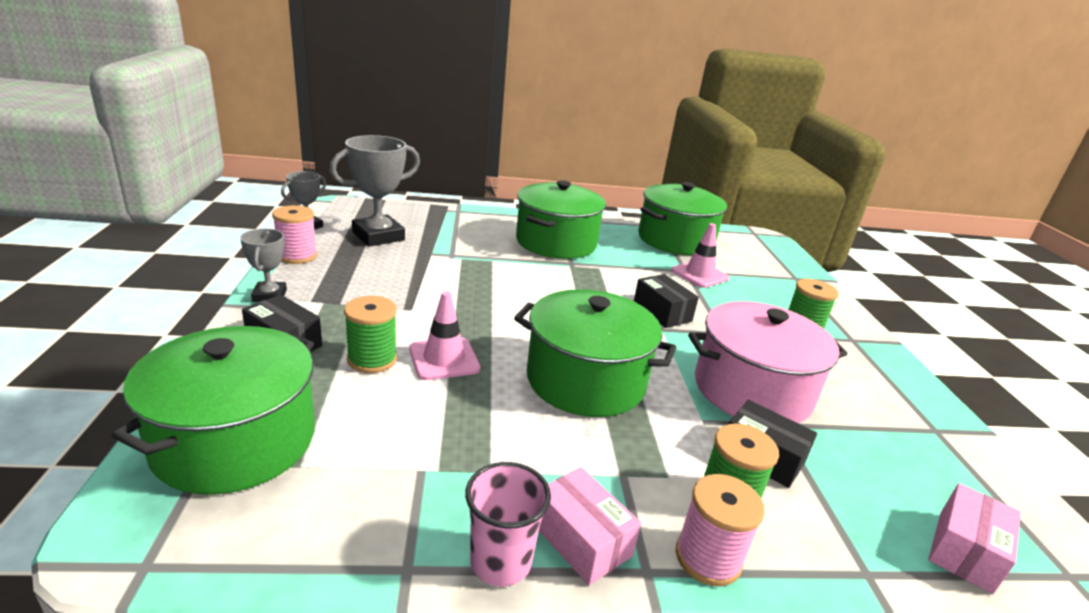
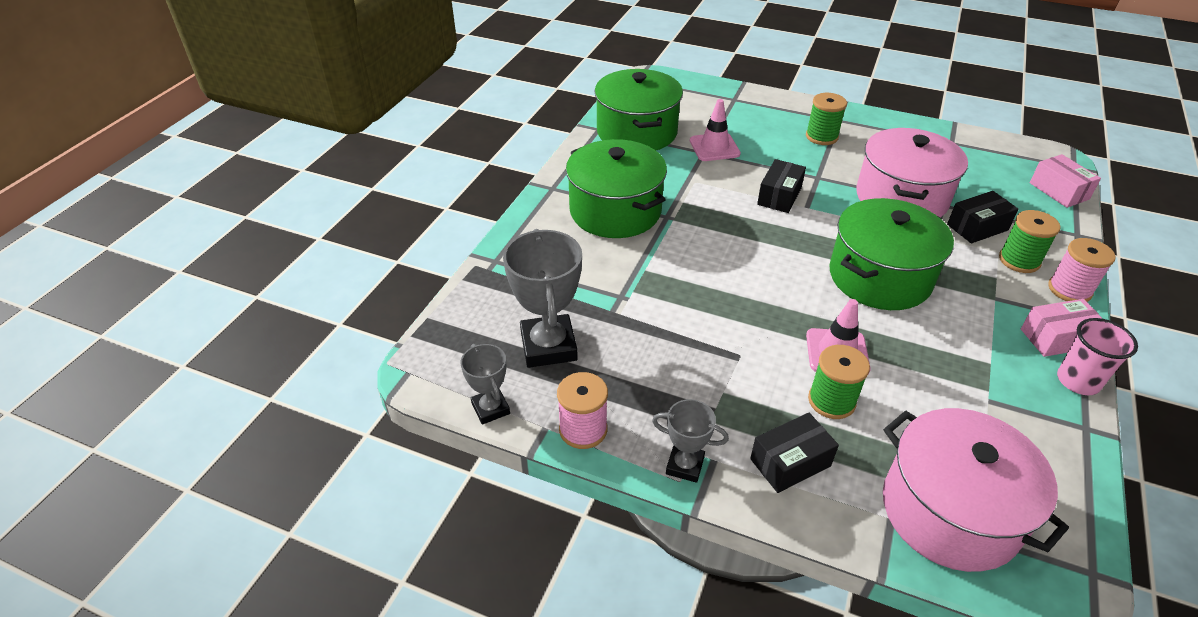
camera: 60 degrees left, 15 degrees up
(235, 441) = (950, 511): green pot -> pink pot
(662, 312) = (779, 196): black box -> black box turned 60 degrees counterclockwise

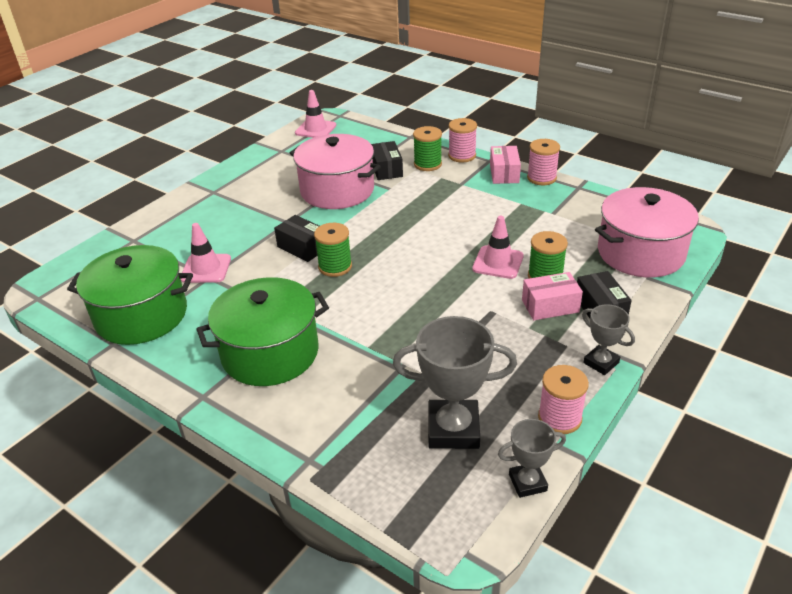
camera: 75 degrees left, 5 degrees down
(685, 465) = (601, 363): grey trophy -> grey trophy turned 75 degrees counterclockwise
(821, 137) = (232, 206): green spool -> green spool (335, 266)
(879, 277) = (424, 223): green pot -> none
(1021, 155) = (315, 129): none -> pink traffic cone
(1059, 191) = (363, 129): pink box -> pink box (550, 306)
(1078, 381) = (541, 178): pink cup -> pink spool

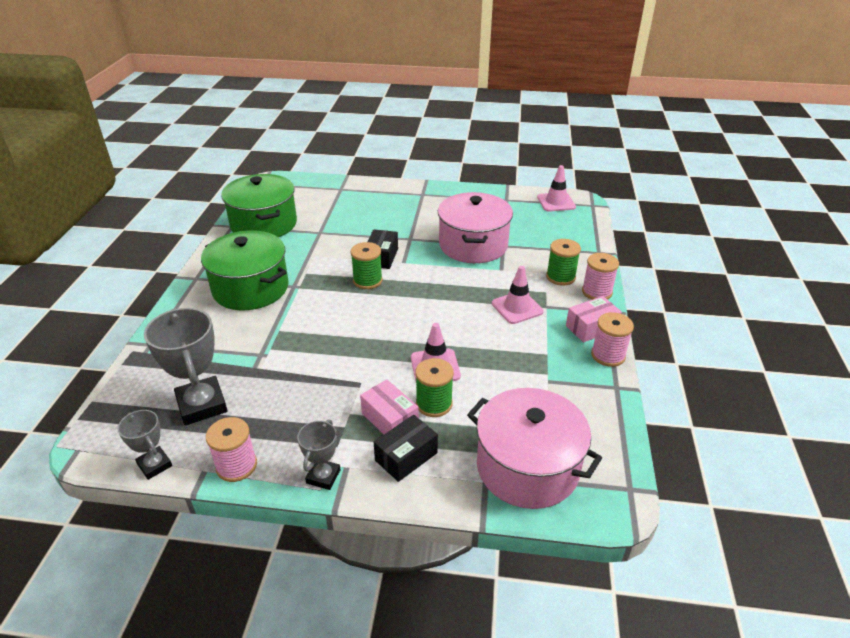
camera: 60 degrees right, 0 degrees up
(206, 269) = (328, 227): pink traffic cone -> pink traffic cone (517, 308)
(386, 169) = (529, 258): black box -> none

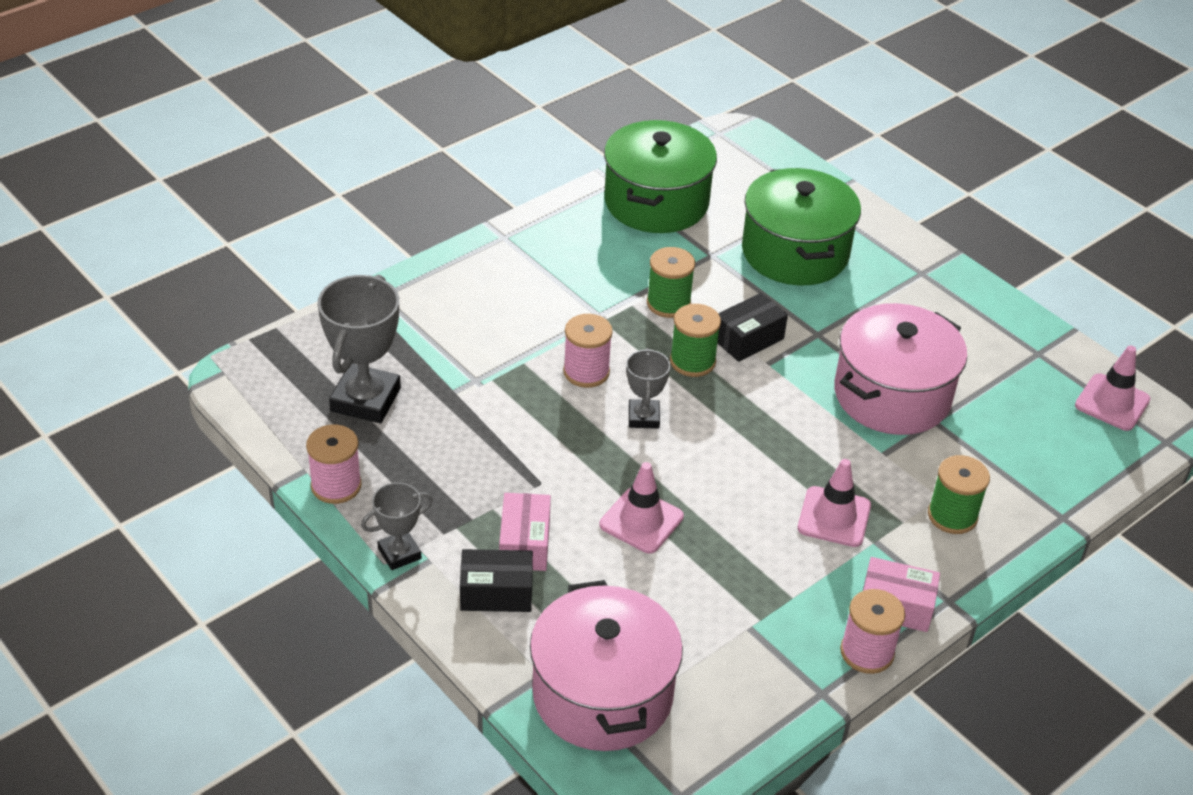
camera: 40 degrees right, 5 degrees up
(154, 465) = (270, 434): grey trophy -> grey trophy (643, 417)
(250, 288) = (548, 288): green pot -> green pot (795, 252)
(434, 404) = (589, 560): green spool -> green spool (668, 303)
(596, 292) = (973, 568): pink spool -> pink spool (586, 372)

